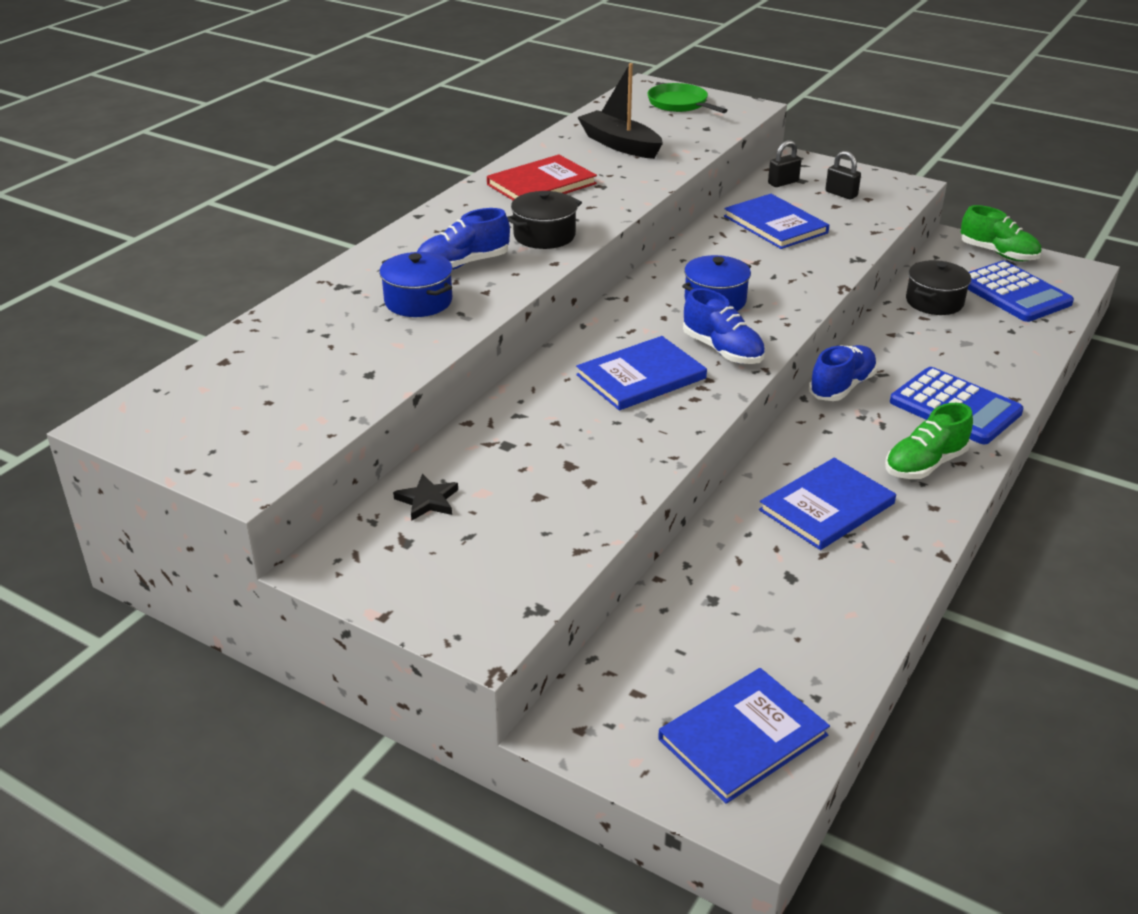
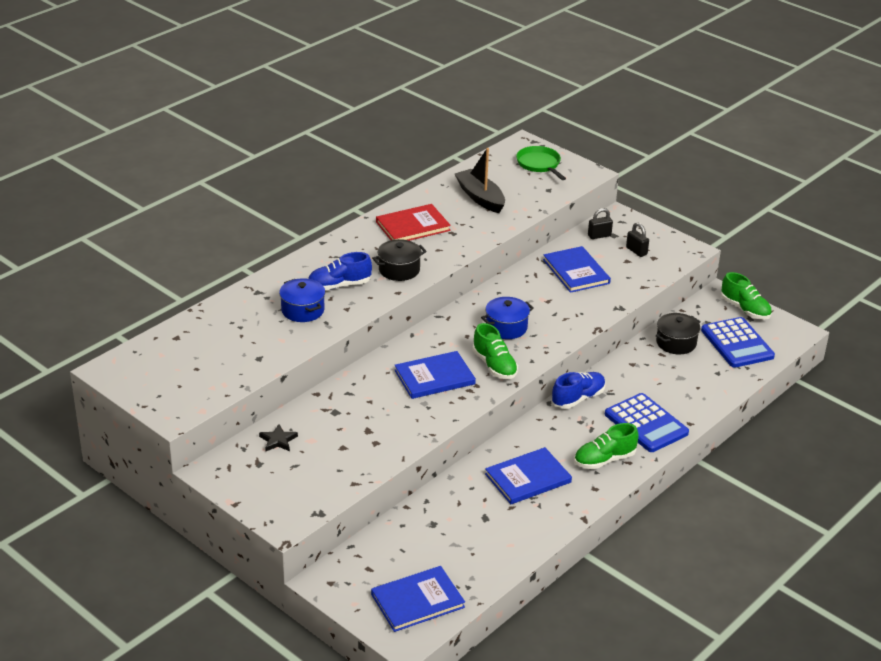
camera: 10 degrees right, 0 degrees up
(722, 350) = (494, 366): blue shoe -> green shoe

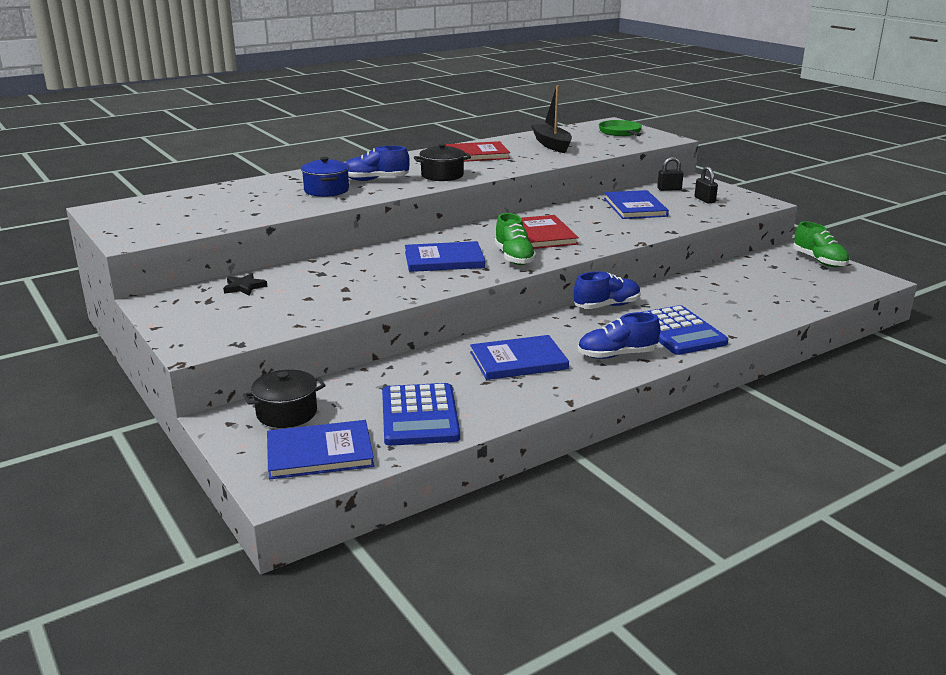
camera: 15 degrees right, 10 degrees down
(506, 327) = (542, 235): blue pot -> red book
(604, 460) = (617, 355): green shoe -> blue shoe
(676, 343) = (734, 277): black pot -> black pot (287, 413)
(737, 343) = (804, 283): blue calculator -> blue calculator (419, 416)

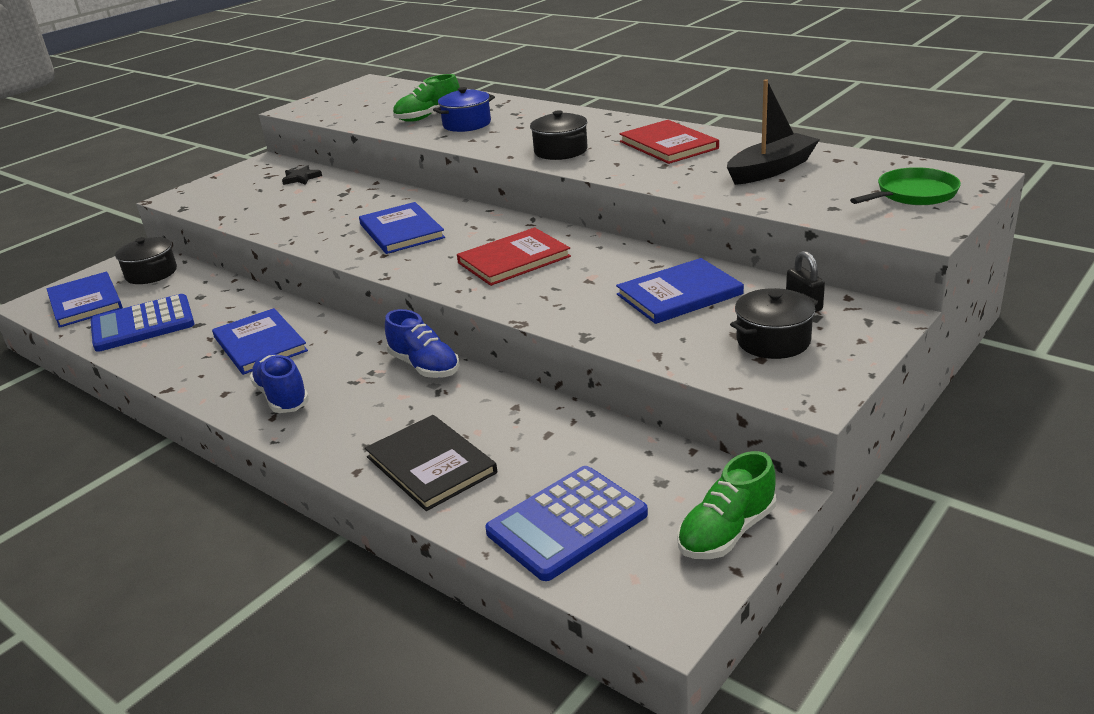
camera: 75 degrees right, 5 degrees up
(375, 180) = (519, 131): blue shoe -> none
(514, 257) = (425, 261): green shoe -> green shoe (428, 117)
(678, 332) = (360, 428): blue calculator -> blue calculator (567, 523)
(704, 200) = (773, 341): black padlock -> black pot
(734, 315) = (431, 465): none -> black book

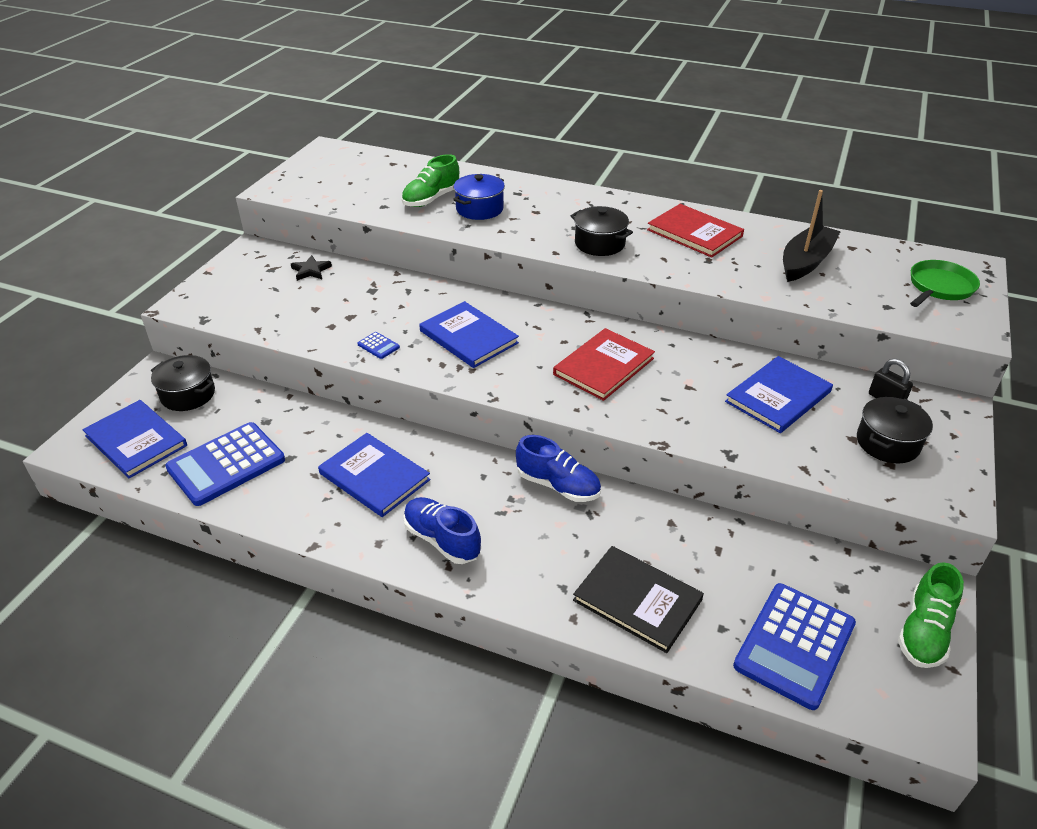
camera: 20 degrees left, 10 degrees up
(314, 233) = (378, 346): none -> blue calculator

